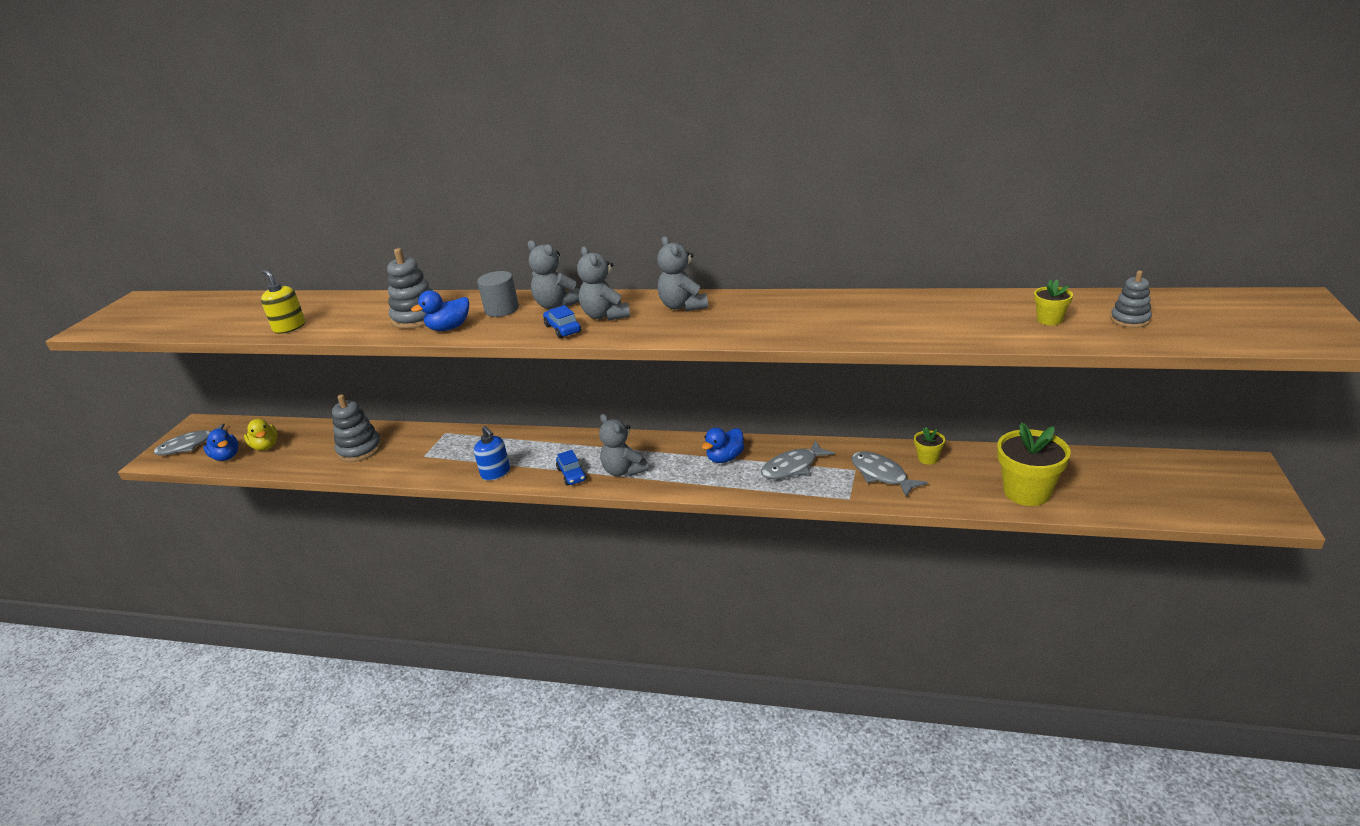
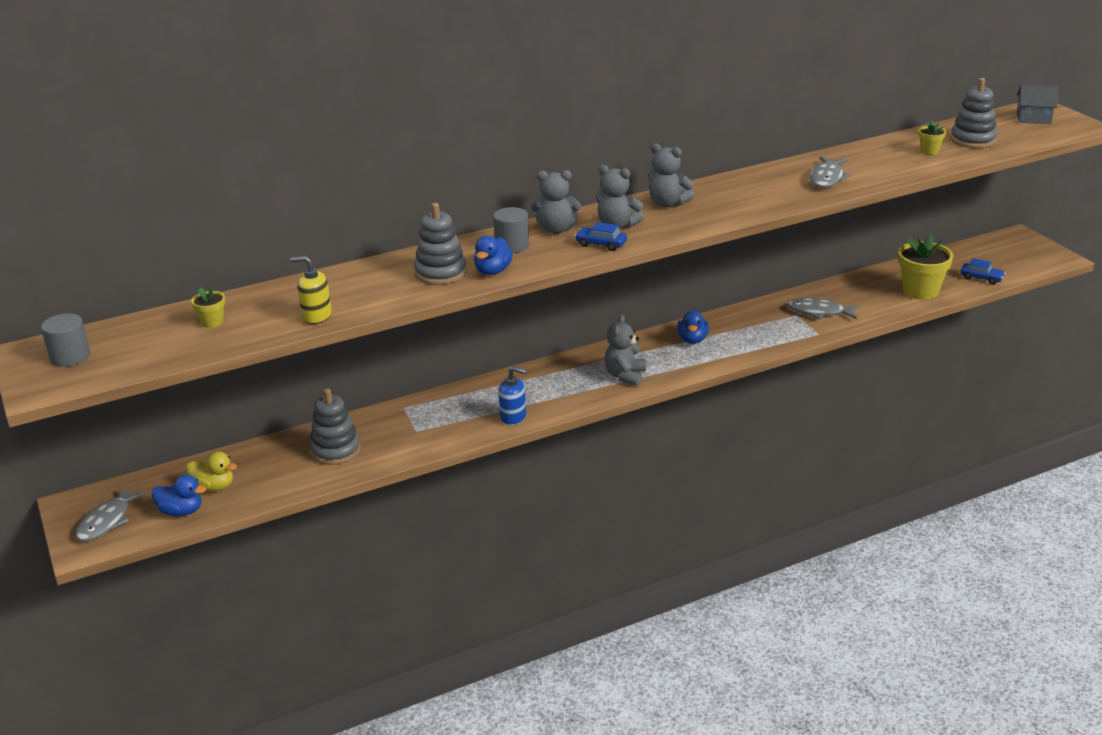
camera: 40 degrees left, 0 degrees up
(141, 311) = (70, 357): none -> grey cylinder
(572, 474) = (585, 394): blue car -> blue car (981, 278)
(624, 471) = (625, 376): grey teddy bear -> grey teddy bear turned 90 degrees clockwise
(792, 467) = (751, 328): grey fish -> grey fish (827, 178)
(928, 458) = (835, 291): yellow flower pot -> yellow flower pot (212, 322)
(1130, 320) = (973, 140): grey stacking toy -> grey stacking toy, size x1.68
(1265, 312) = (1033, 118): none -> grey house

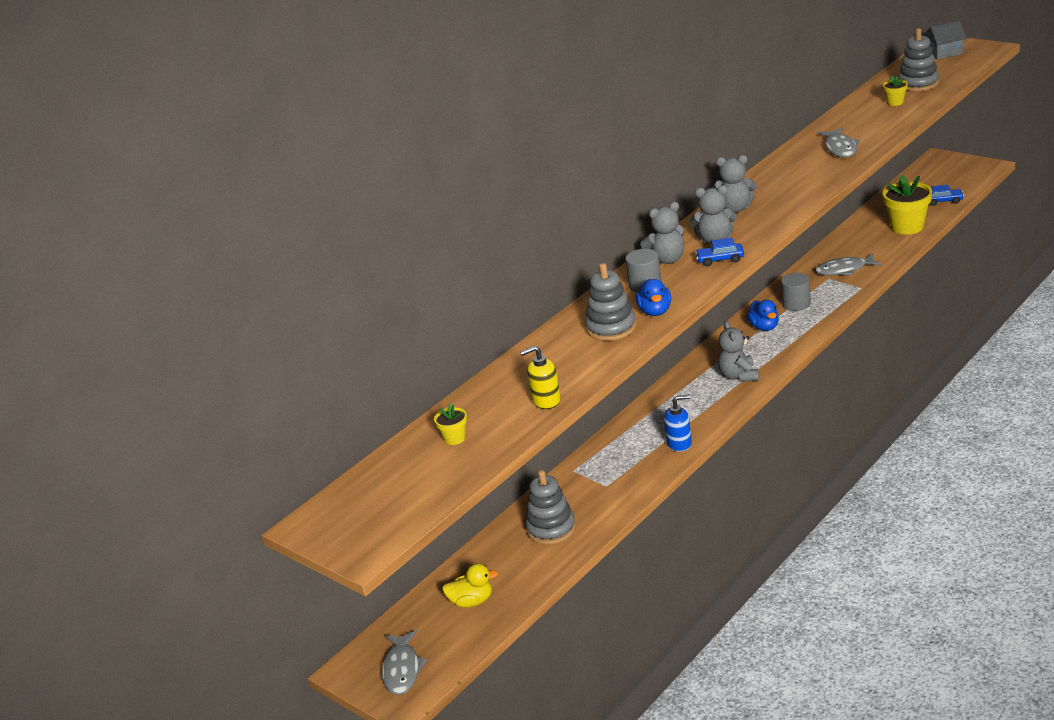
camera: 20 degrees left, 0 degrees up
(70, 357) = (357, 515): grey cylinder -> grey cylinder (796, 304)
(181, 511) = (464, 633): blue duck -> none

